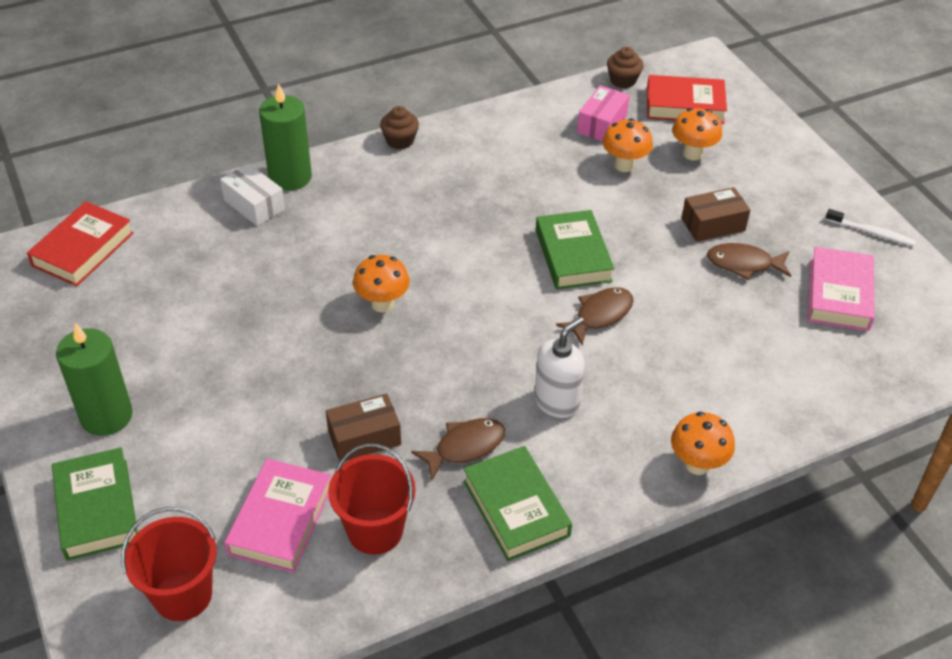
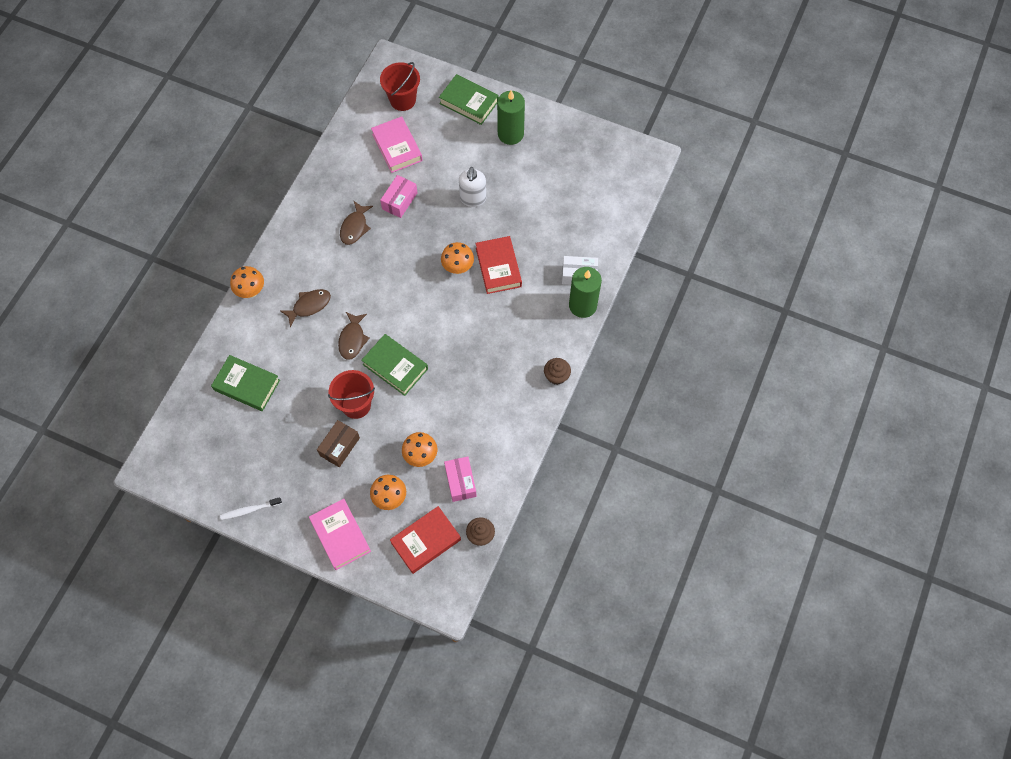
camera: 140 degrees right, 20 degrees up
(83, 249) = (622, 191): red book -> red book (498, 267)
(364, 438) = (399, 201): brown box -> pink box
(375, 530) = (358, 169): red bucket -> red bucket (356, 405)
(516, 508) = (311, 217): green book -> green book (247, 385)
(557, 401) = (334, 277): white soap dispenser -> white soap dispenser (473, 199)
(743, 264) = (305, 429): brown fish -> brown fish (309, 306)
(839, 294) = (243, 445): pink book -> pink book (340, 535)

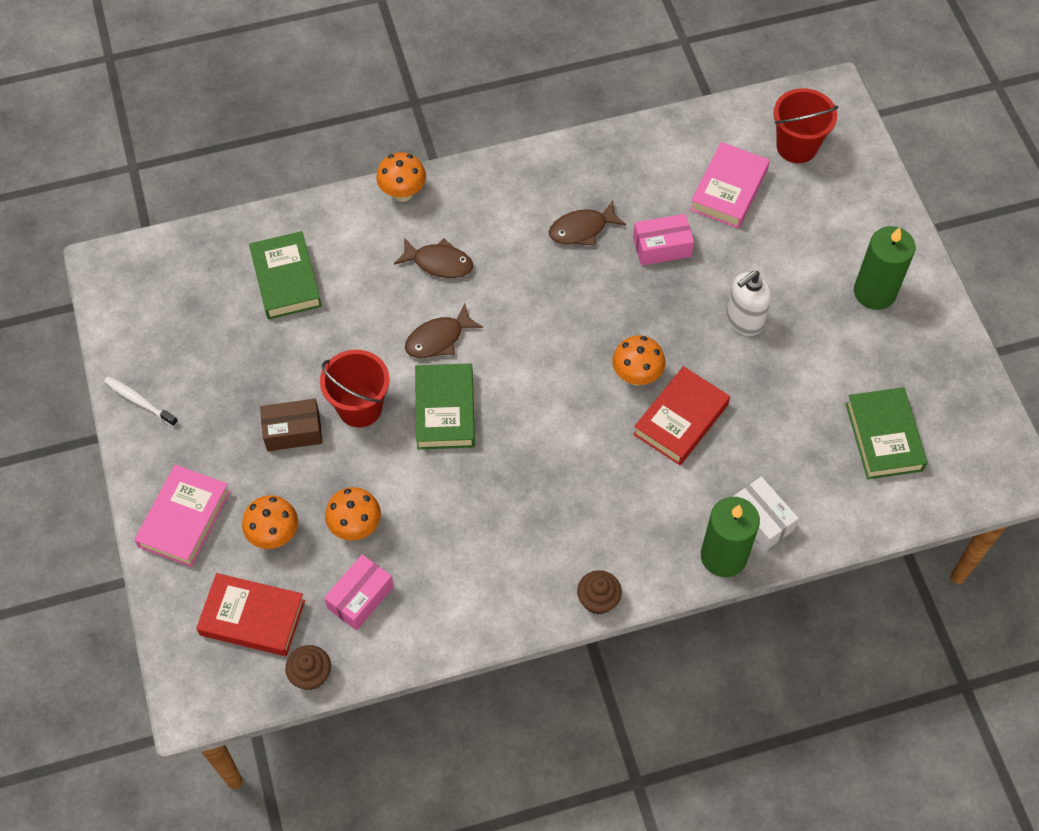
camera: 50 degrees right, 5 degrees down
(468, 102) = (868, 215): green book -> green book (883, 437)

